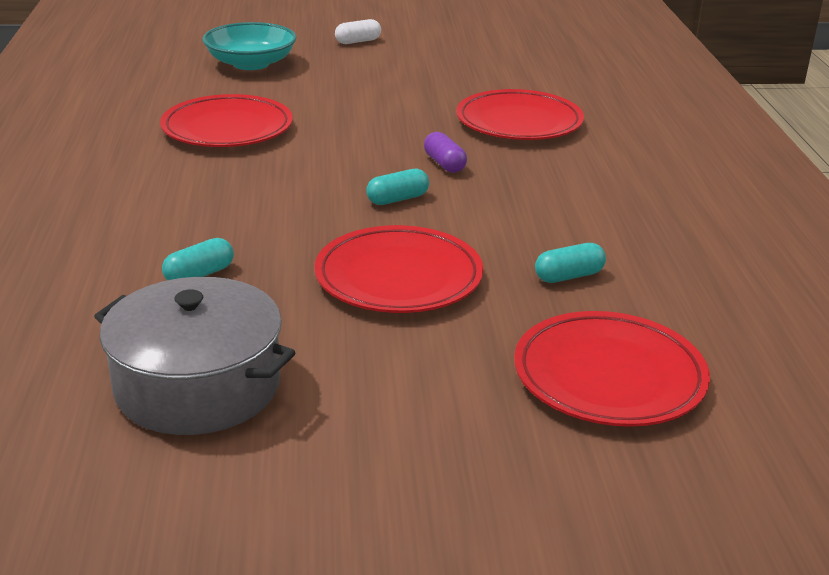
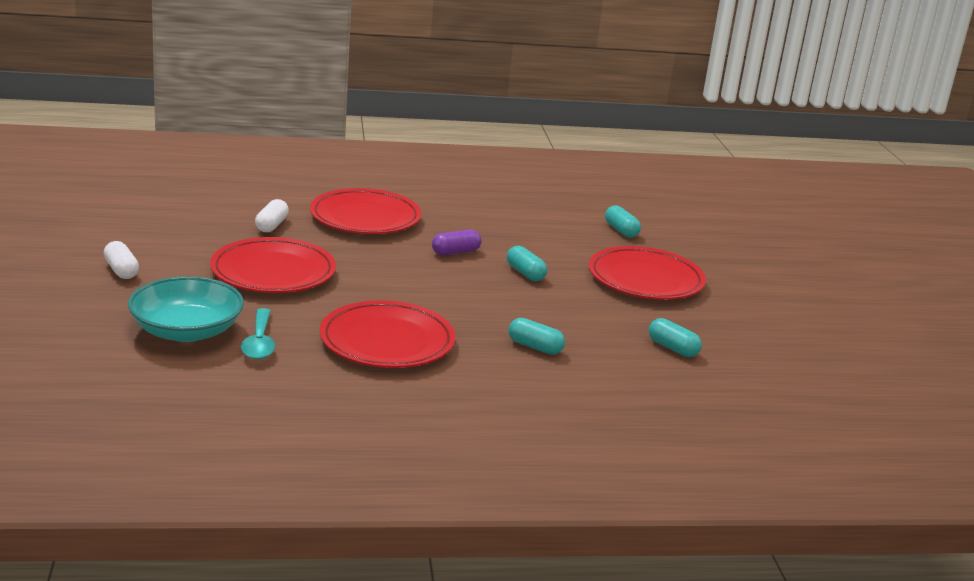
camera: 95 degrees left, 5 degrees down
(197, 386) = (805, 345): grey pot -> none
(211, 193) = (535, 347): none -> turquoise capsule
(229, 85) = (259, 342): none -> turquoise spoon
(476, 85) = (271, 225): none -> white capsule
(609, 377) = (726, 234): red plate -> red plate (273, 272)

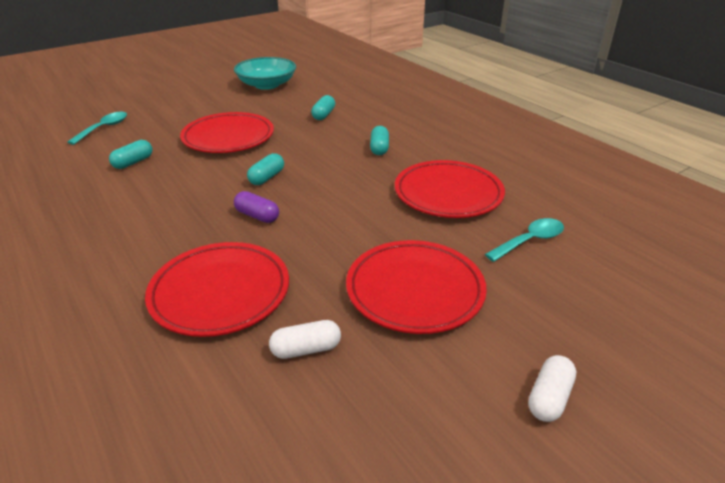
camera: 115 degrees left, 10 degrees up
(186, 331) = (571, 282): turquoise bowl -> turquoise bowl (267, 85)
(724, 233) = (104, 128): none -> turquoise spoon

